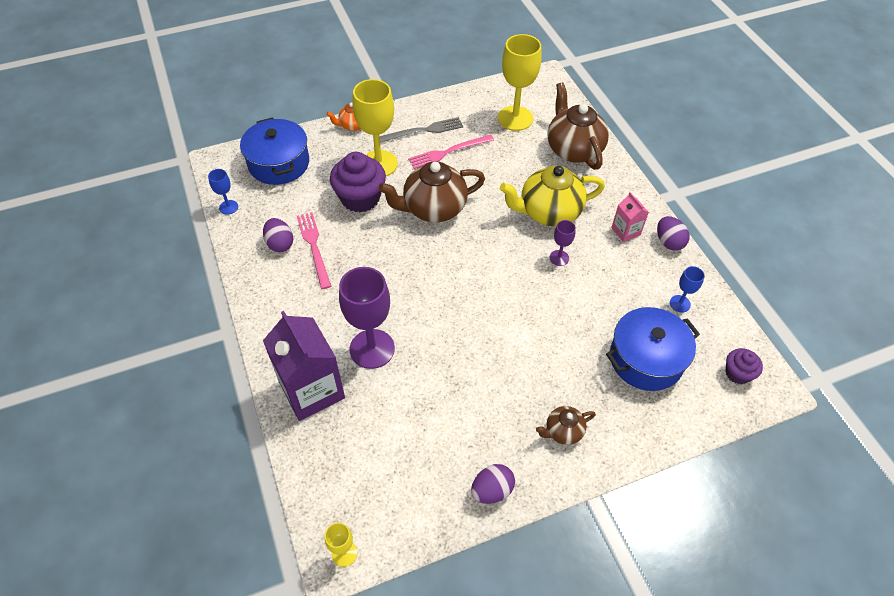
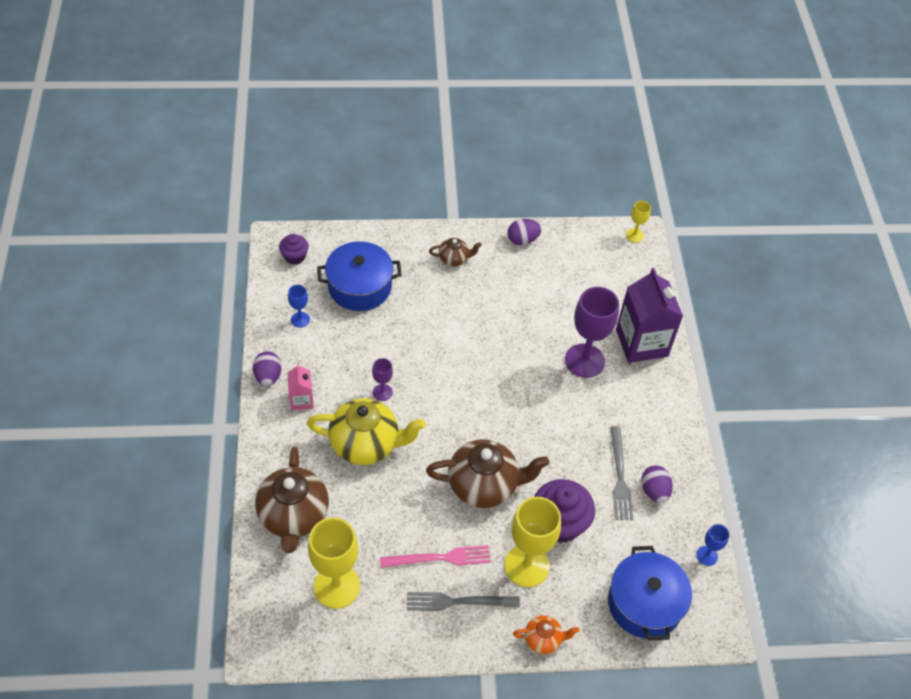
camera: 165 degrees left, 0 degrees up
(314, 247) = (620, 477): pink fork -> grey fork

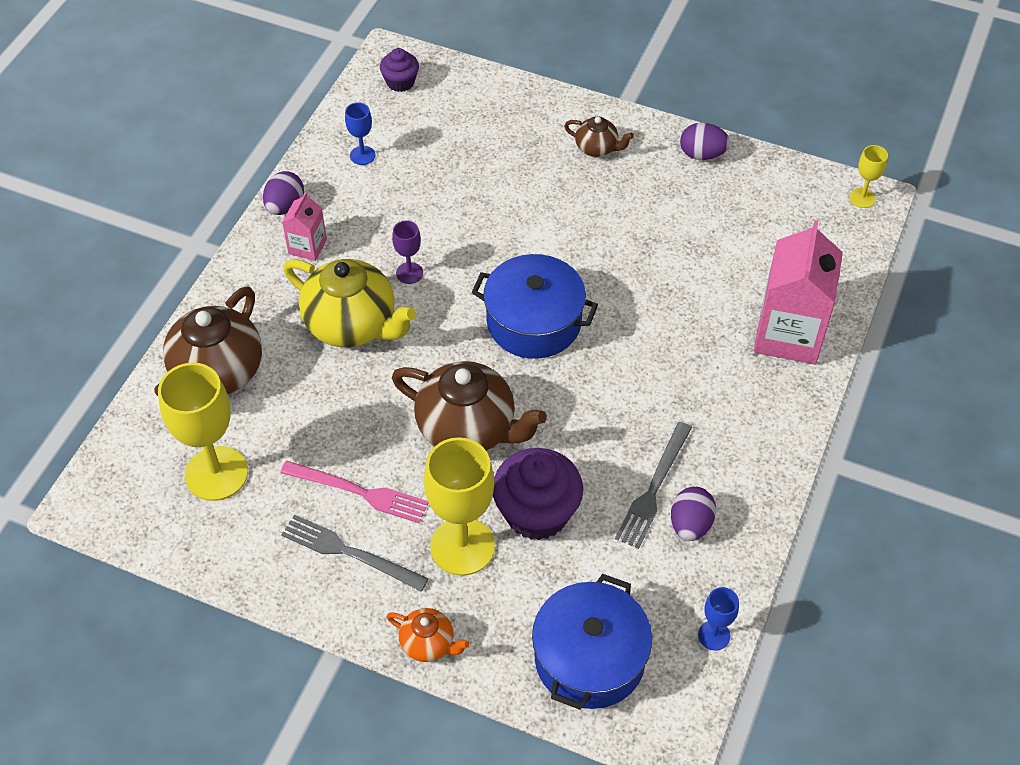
camera: 30 degrees right, 0 degrees up
(359, 287) = (457, 142): blue pot -> blue pot (534, 322)
(584, 360) = (695, 328): purple goblet -> none
(641, 343) = (788, 334): purple carton -> pink carton

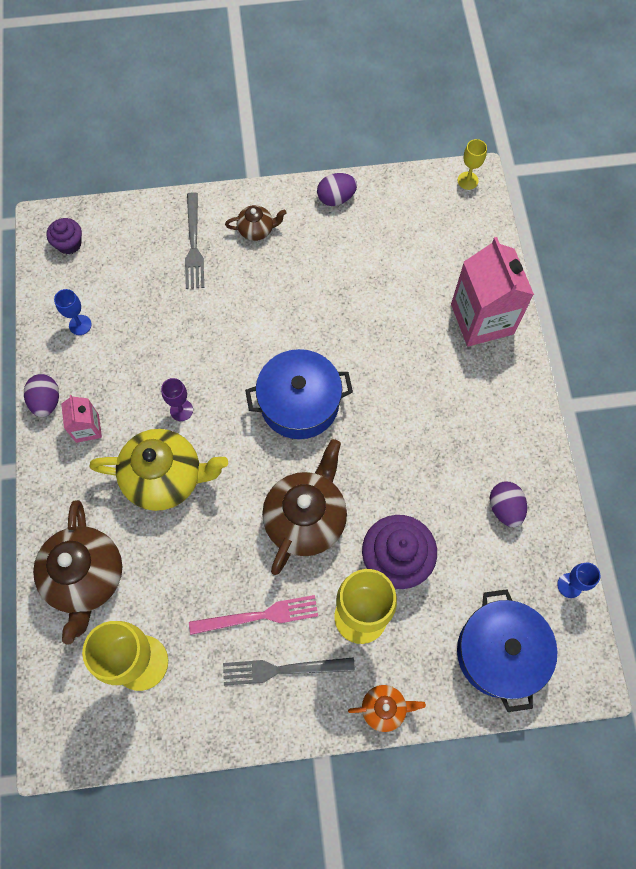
camera: 30 degrees left, 15 degrees up
(468, 429) = (306, 518): brown teapot -> brown teapot turned 60 degrees counterclockwise
(654, 488) = (464, 493): grey fork -> grey fork (194, 244)

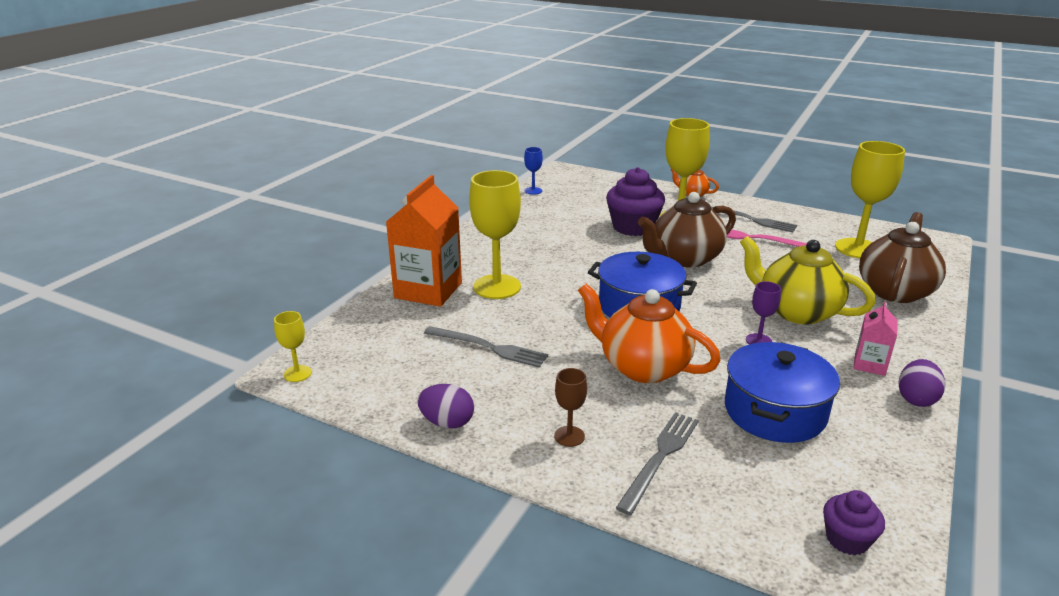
camera: 145 degrees left, 40 degrees down
(80, 325) = (855, 444): blue goblet -> none
(251, 323) = (643, 367): none -> orange teapot
(256, 230) = (569, 436): brown teapot -> brown goblet
(372, 279) = (489, 347): none -> grey fork
(433, 359) = (497, 287): none -> yellow goblet
(482, 319) = (428, 290): pink carton -> orange carton
(500, 652) = (602, 188): blue pot -> blue pot (774, 411)
(505, 508) = (535, 220): purple egg -> none

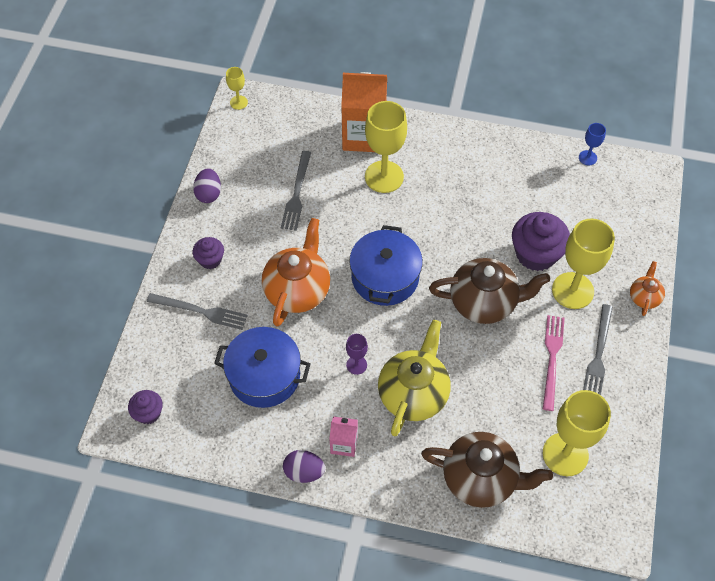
camera: 75 degrees right, 30 degrees up
(569, 436) = (210, 260): brown goblet -> purple cupcake
(685, 258) = (484, 302): brown teapot -> brown teapot turned 135 degrees clockwise

